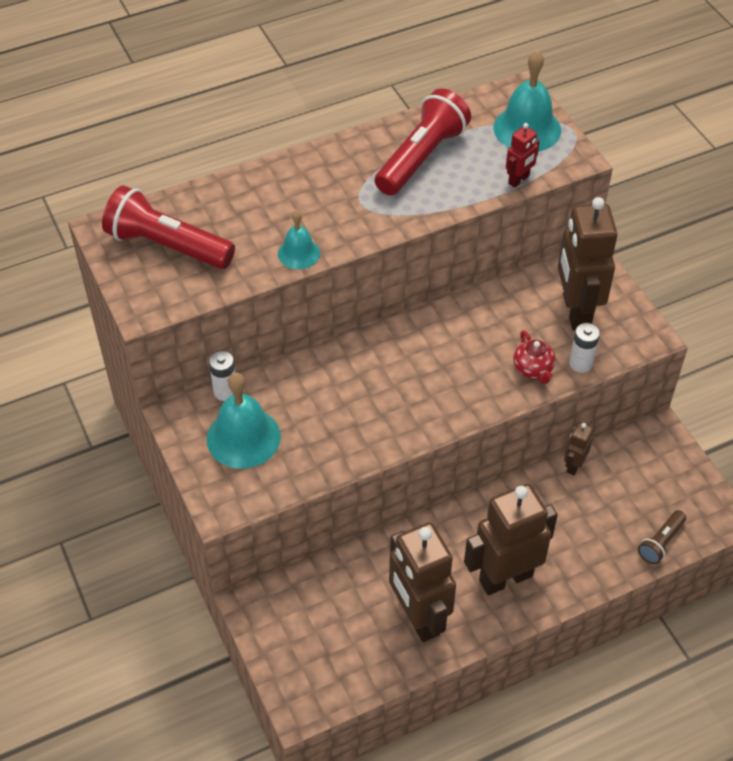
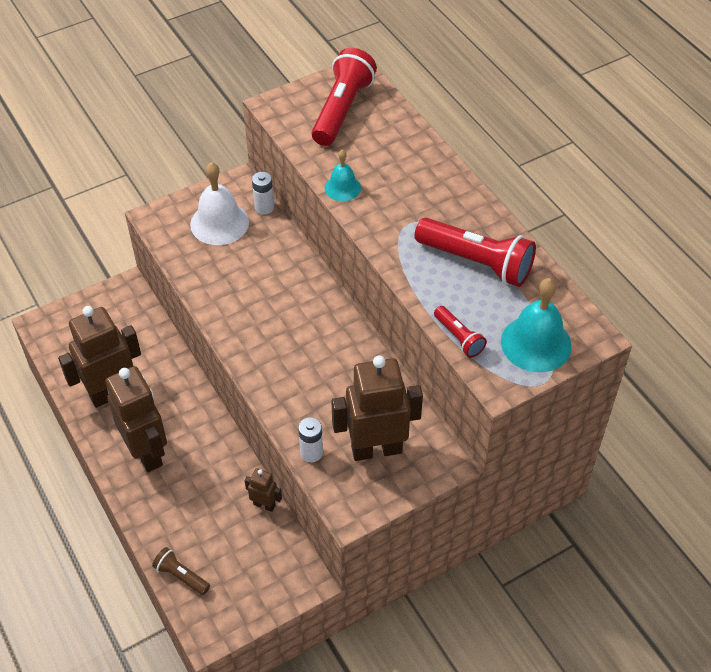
camera: 85 degrees right, 0 degrees up
(243, 437) = (219, 223): turquoise bell -> white bell
(519, 180) = (459, 337): red robot -> red flashlight
(533, 369) = (301, 414): red teapot -> none

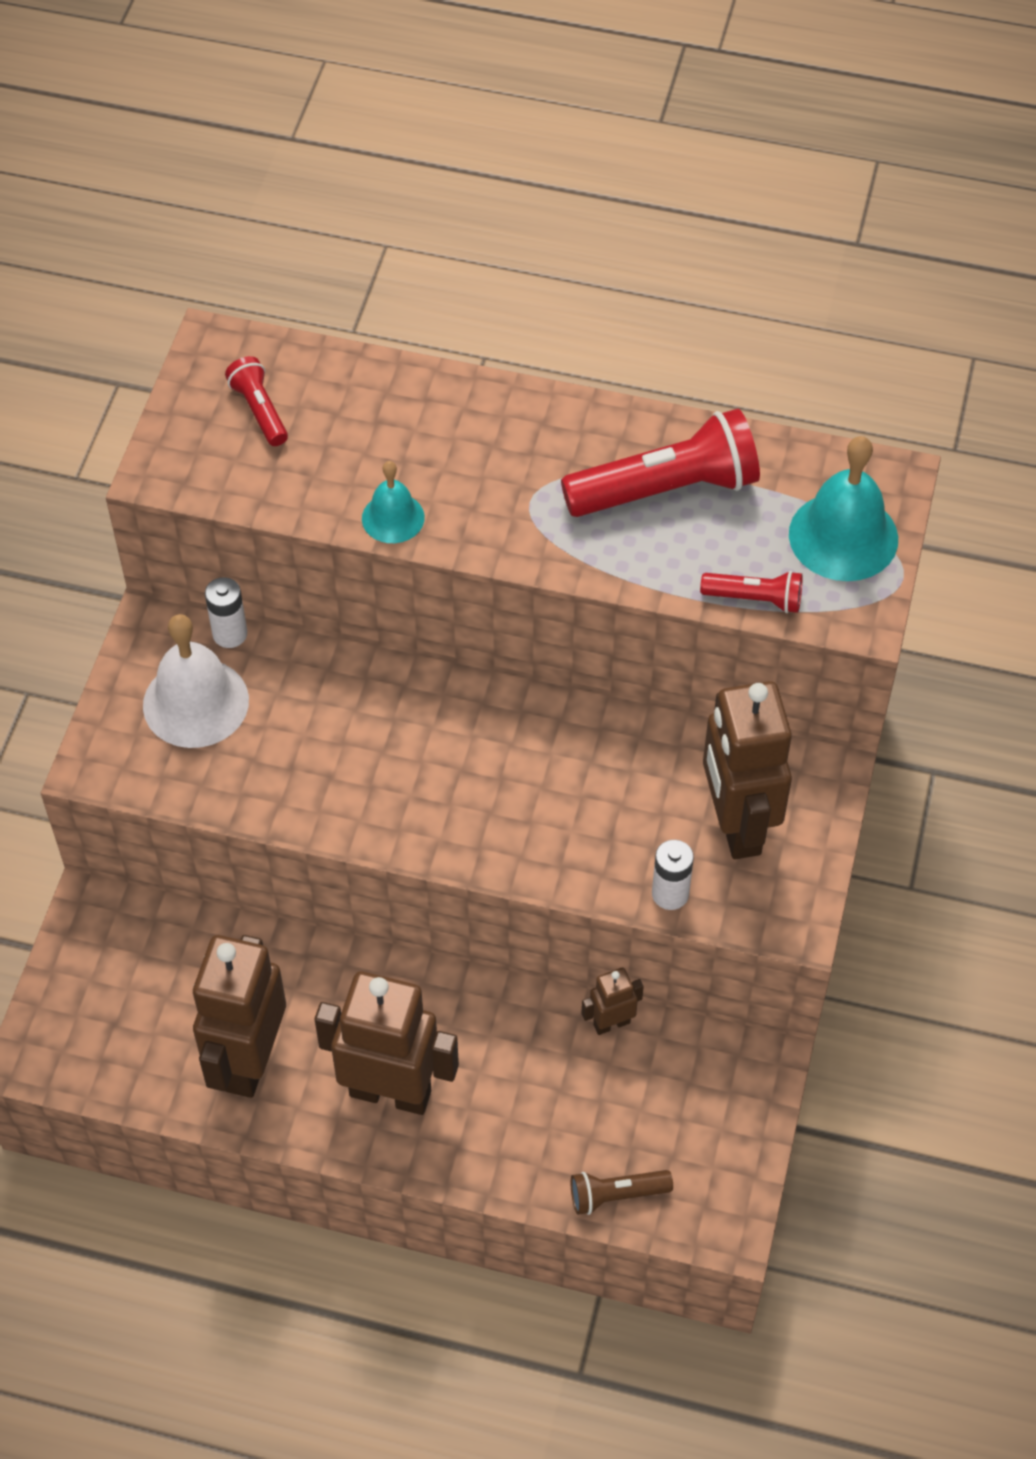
camera: 45 degrees left, 5 degrees up
(342, 109) = (259, 410): red flashlight -> red flashlight, size x0.51
(376, 449) = (736, 824): brown robot -> brown robot turned 45 degrees counterclockwise

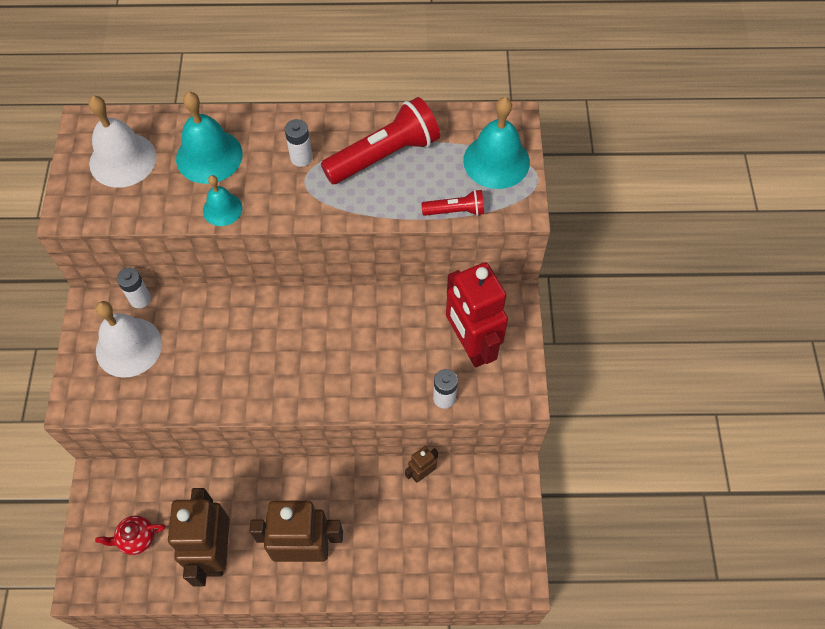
camera: 15 degrees left, 5 degrees up
(132, 1009) = (136, 538): none -> red teapot
(259, 410) = (123, 160): red flashlight -> white bell
(392, 433) = (209, 156): none -> turquoise bell
(534, 466) = (301, 158): none -> white battery
(616, 1195) = (452, 579): brown flashlight -> none
(736, 824) = (471, 345): brown robot -> red robot

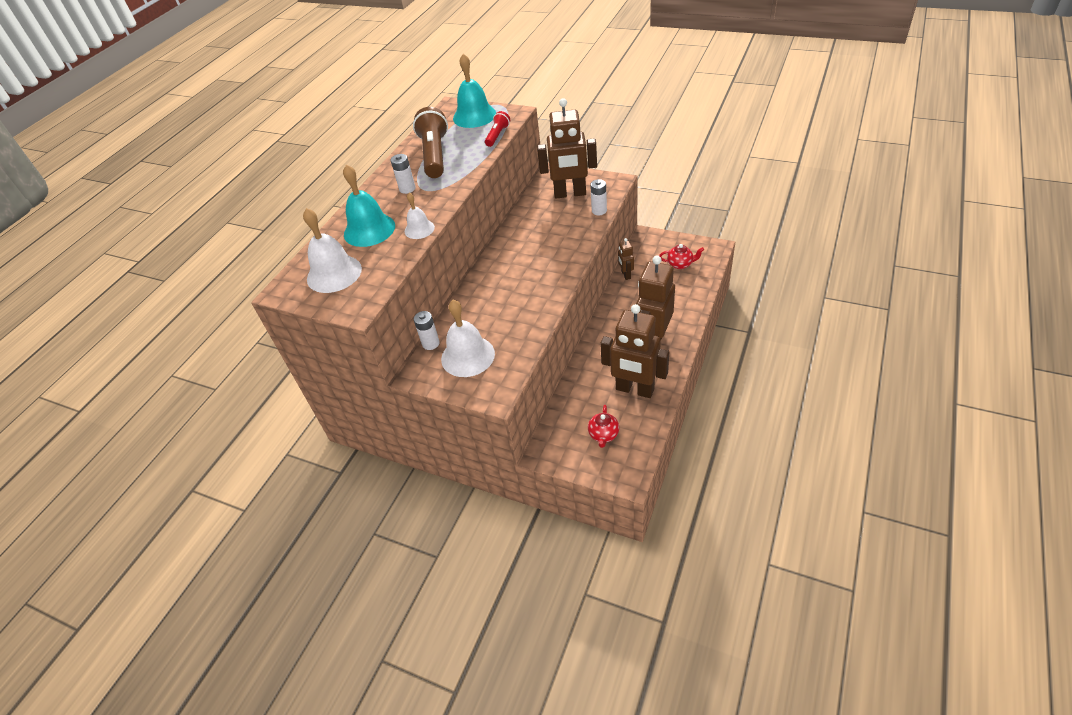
camera: 60 degrees left, 15 degrees down
(222, 209) = (419, 229): turquoise bell -> white bell
(384, 155) = (434, 155): red flashlight -> brown flashlight
(468, 542) = (680, 264): none -> red teapot
(471, 345) = (570, 194): red robot -> brown robot

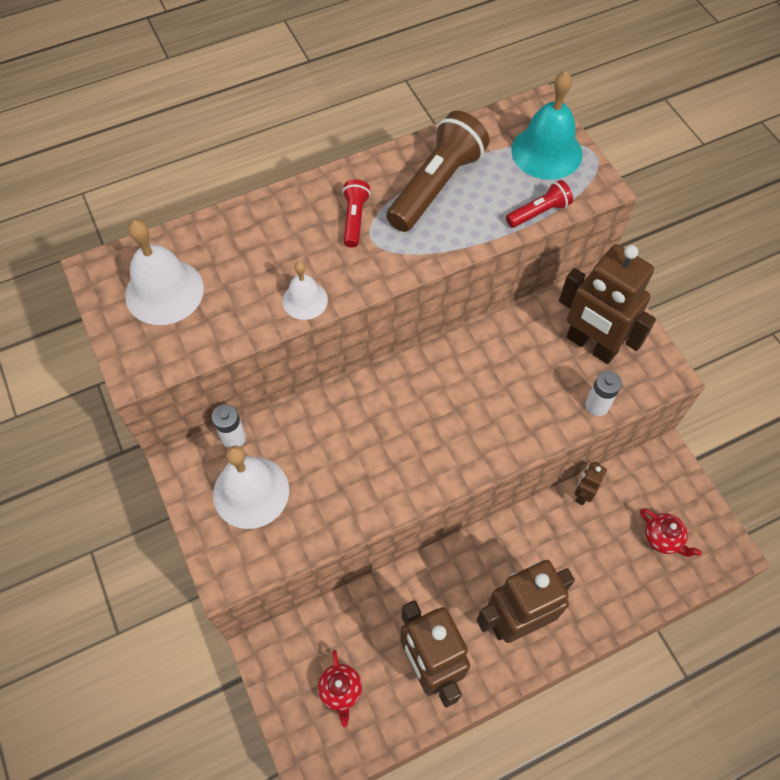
camera: 35 degrees right, 15 degrees up
(369, 230) = (257, 253): turquoise bell -> none
(407, 189) = (354, 219): white battery -> red flashlight
(603, 435) = (341, 690): red teapot -> red teapot turned 60 degrees counterclockwise

